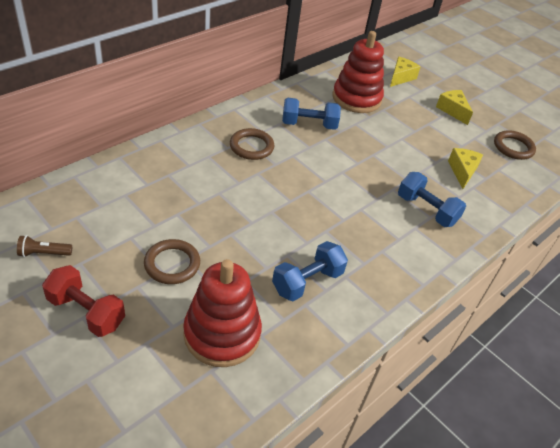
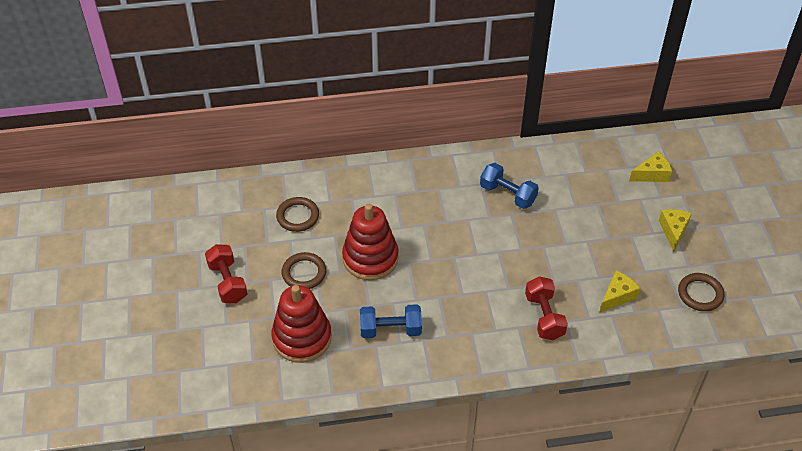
camera: 40 degrees right, 5 degrees up
(43, 253) = (226, 228): brown flashlight -> none
(251, 147) = (438, 198): brown ring -> brown ring (298, 216)
(356, 98) = (580, 183): red stacking toy -> red stacking toy (370, 258)
(426, 210) = (544, 316): blue dumbbell -> red dumbbell

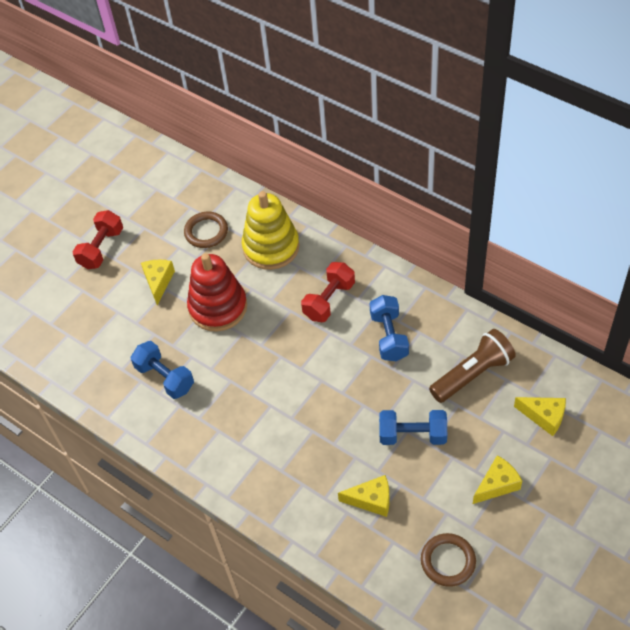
camera: 50 degrees right, 5 degrees up
(302, 338) = (99, 332): red stacking toy -> none
(304, 273) = (158, 282): brown ring -> yellow cheese
(359, 194) = (271, 247): none -> yellow stacking toy
(544, 316) = (290, 466): red dumbbell -> red dumbbell (329, 300)
(584, 180) = (473, 374): none -> brown flashlight
(593, 240) = (412, 435): none -> blue dumbbell

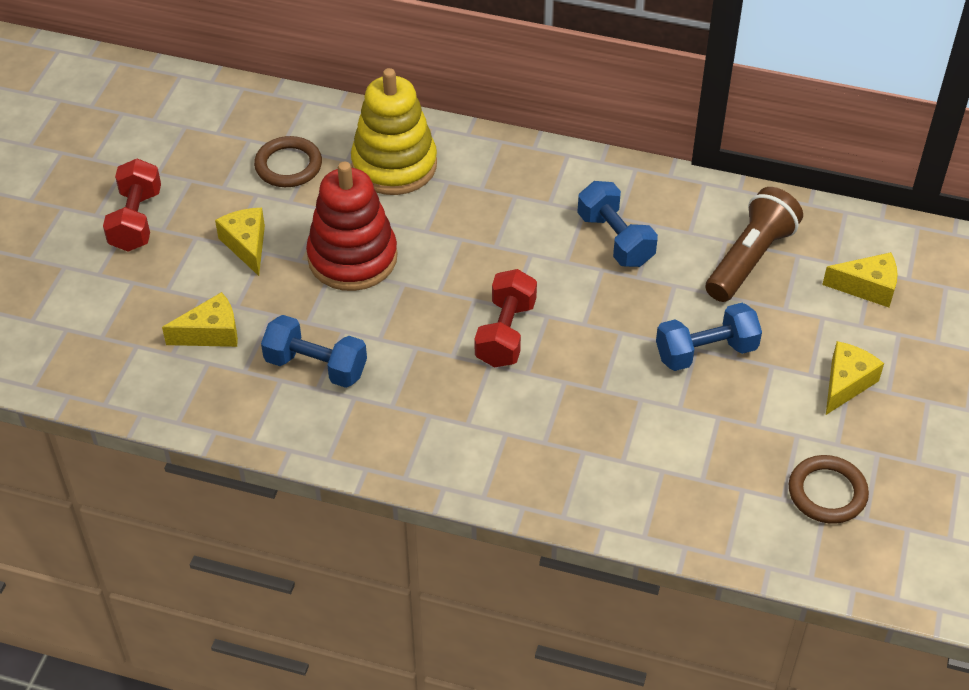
camera: 25 degrees left, 5 degrees down
(329, 300) = (510, 214): red dumbbell -> red dumbbell (506, 333)
(371, 500) = (688, 446): yellow cheese -> yellow cheese (211, 333)

